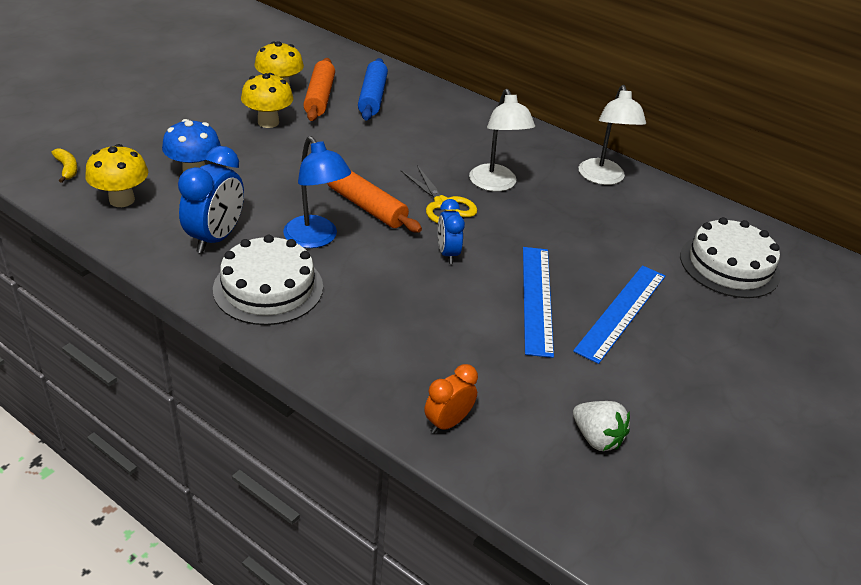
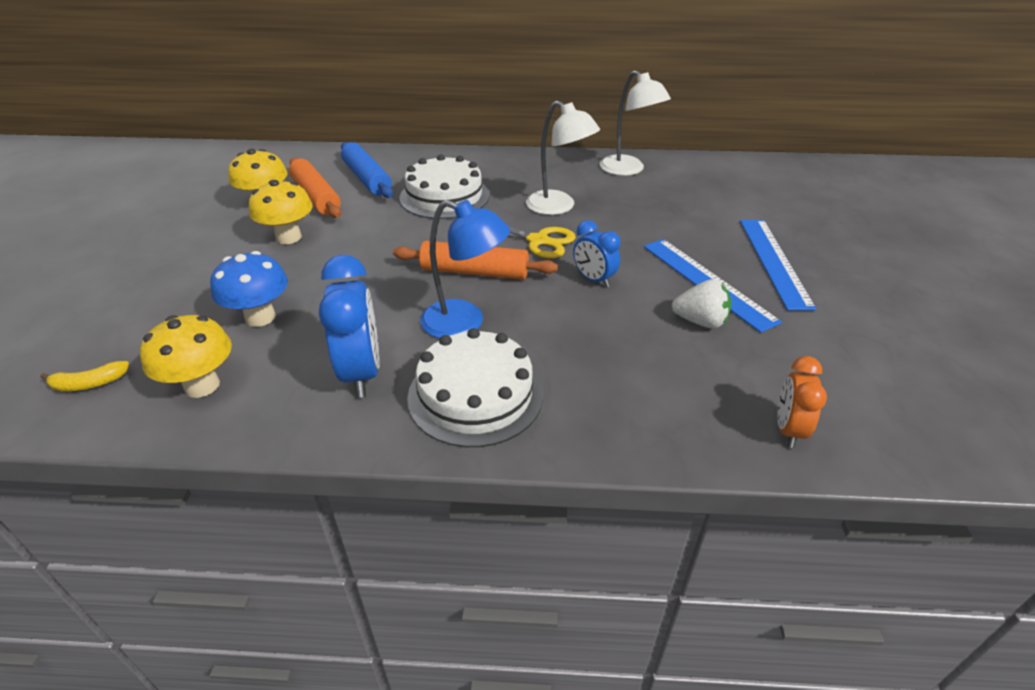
camera: 30 degrees left, 0 degrees up
(67, 169) = (89, 384): yellow banana -> yellow banana turned 135 degrees clockwise
(596, 438) = (897, 371): white strawberry -> white strawberry (700, 321)
(729, 265) = (788, 194): white cake -> white cake (444, 196)

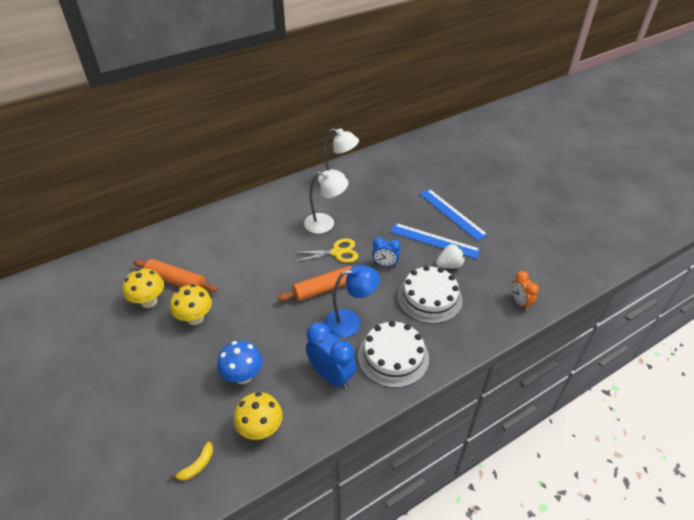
camera: 35 degrees left, 5 degrees up
(367, 179) = (193, 252): blue rolling pin -> none
(444, 196) = (255, 245): white cake -> white cake (429, 297)

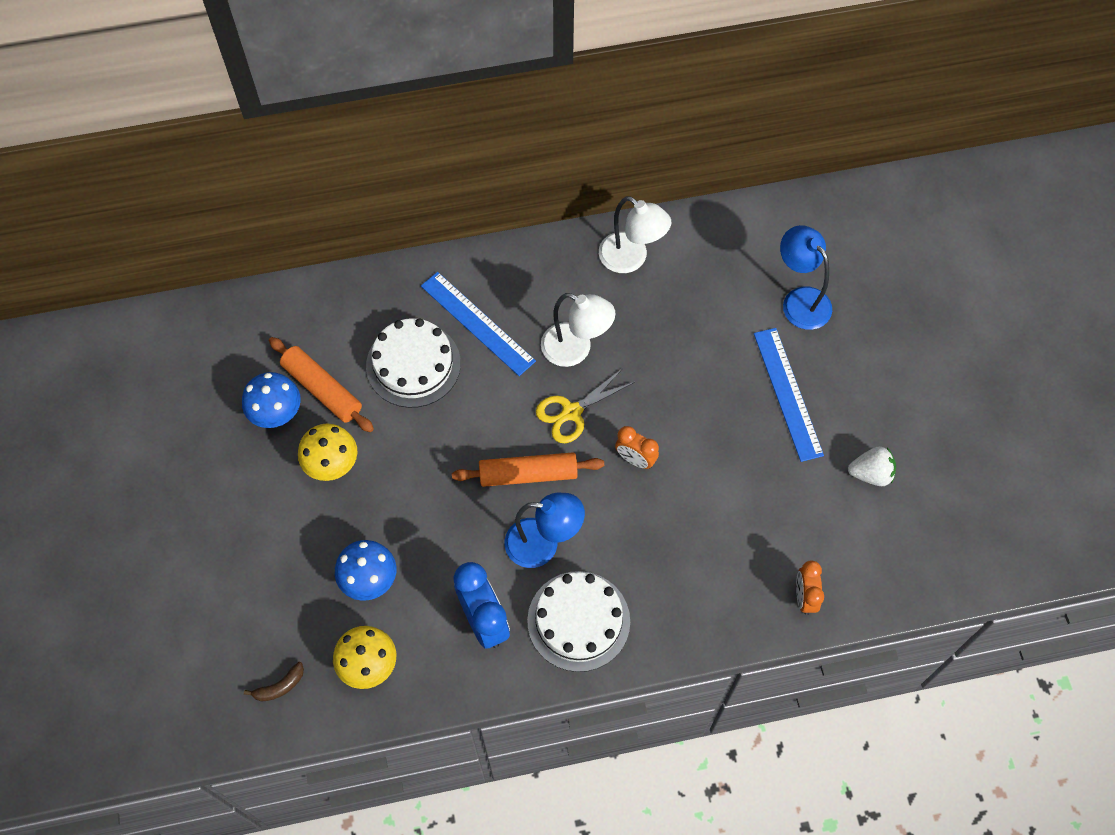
camera: 20 degrees right, 20 degrees up
(149, 301) = (277, 414): yellow mushroom -> blue mushroom
(197, 466) = (280, 686): yellow banana -> brown banana
(337, 252) = (571, 412): yellow scissors -> yellow scissors turned 135 degrees clockwise
(385, 264) = (635, 459): blue clock -> orange clock
(429, 297) = (674, 542): white cake -> white cake (413, 364)
(434, 240) = (732, 438): blue ruler -> blue ruler (477, 323)
(435, 176) = (800, 300): none -> blue lamp
(449, 265) = (732, 494): white strawberry -> white strawberry (870, 473)

